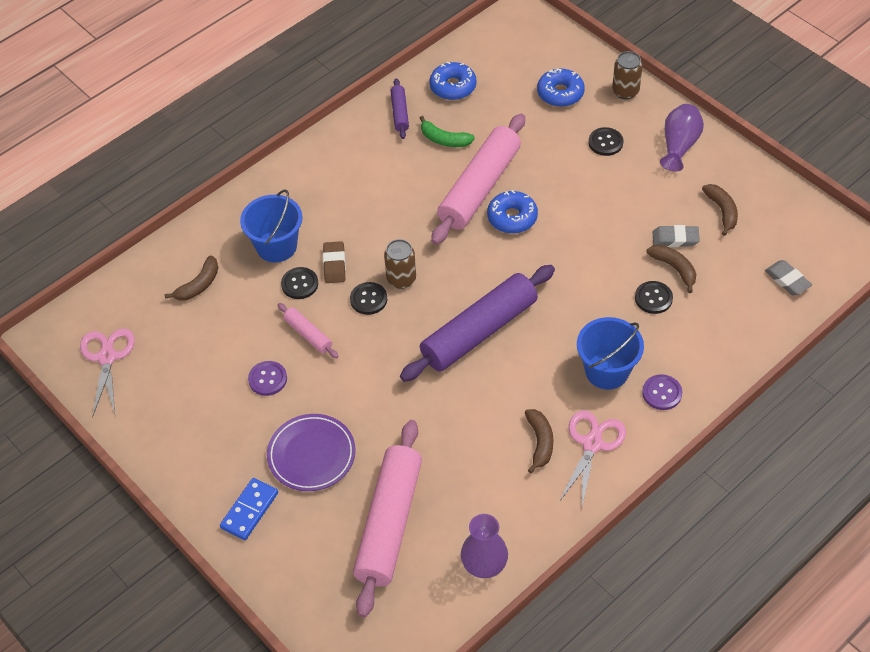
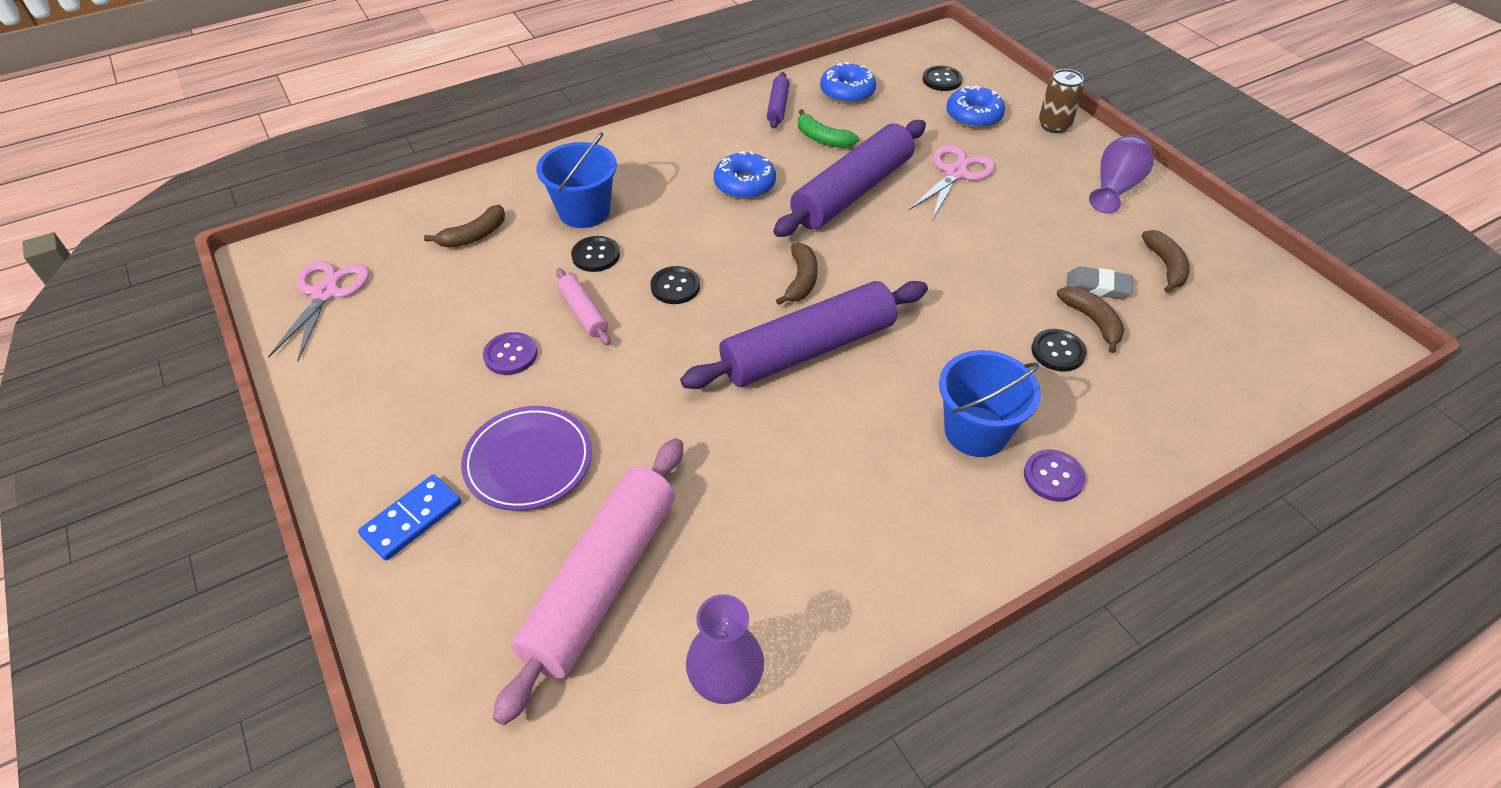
camera: 10 degrees right, 5 degrees down
(334, 265) = (646, 242): brown eraser -> none
(401, 279) = (724, 271): brown can -> none
(479, 187) = (852, 192): pink rolling pin -> purple rolling pin
(512, 217) = (885, 229): blue donut -> blue donut (744, 184)
(540, 442) = (858, 510): brown banana -> brown banana (801, 280)
(592, 444) = (935, 528): pink scissors -> pink scissors (955, 173)
(605, 142) = (1020, 171): black button -> black button (941, 80)
(787, 280) = (1254, 362): grey eraser -> none

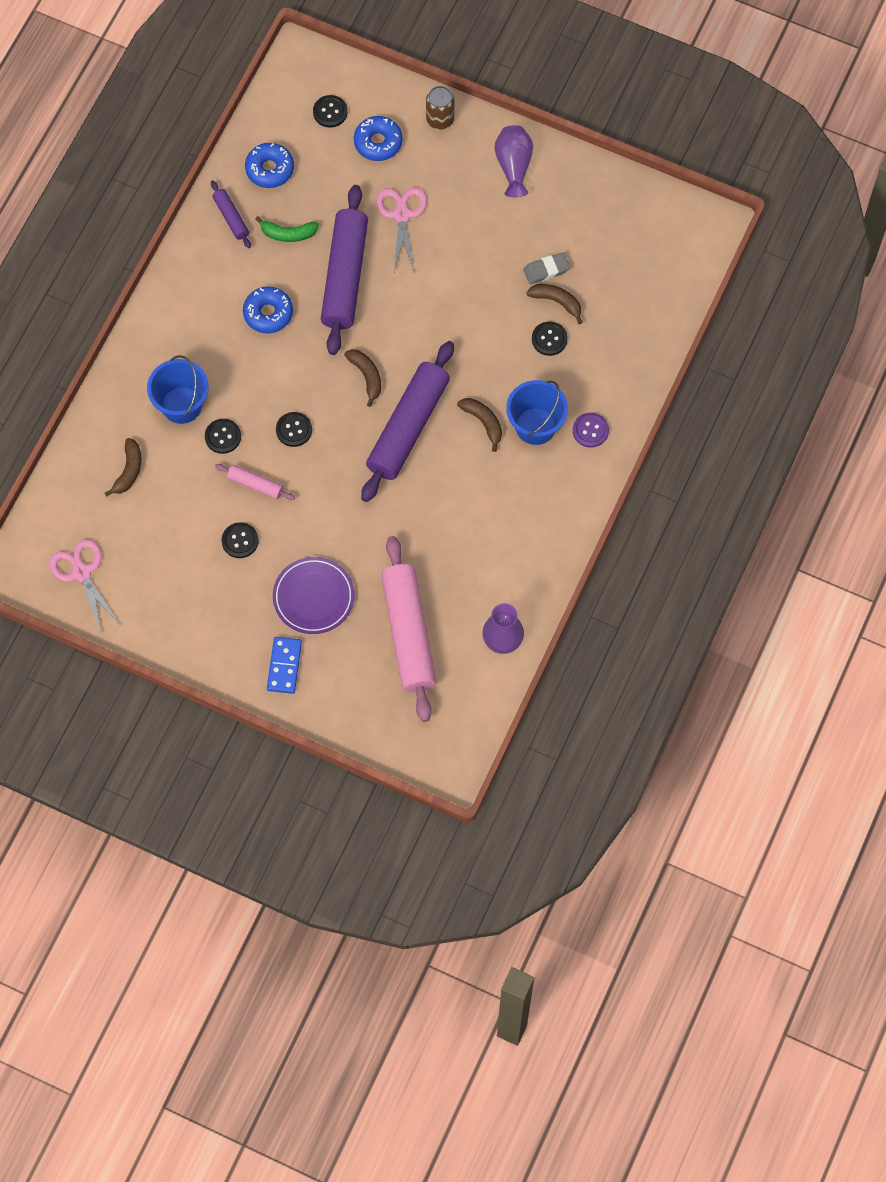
camera: 35 degrees left, 20 degrees up
(510, 355) = (240, 541): purple button -> black button
(1165, 266) = (578, 226): brown banana -> brown banana (483, 422)

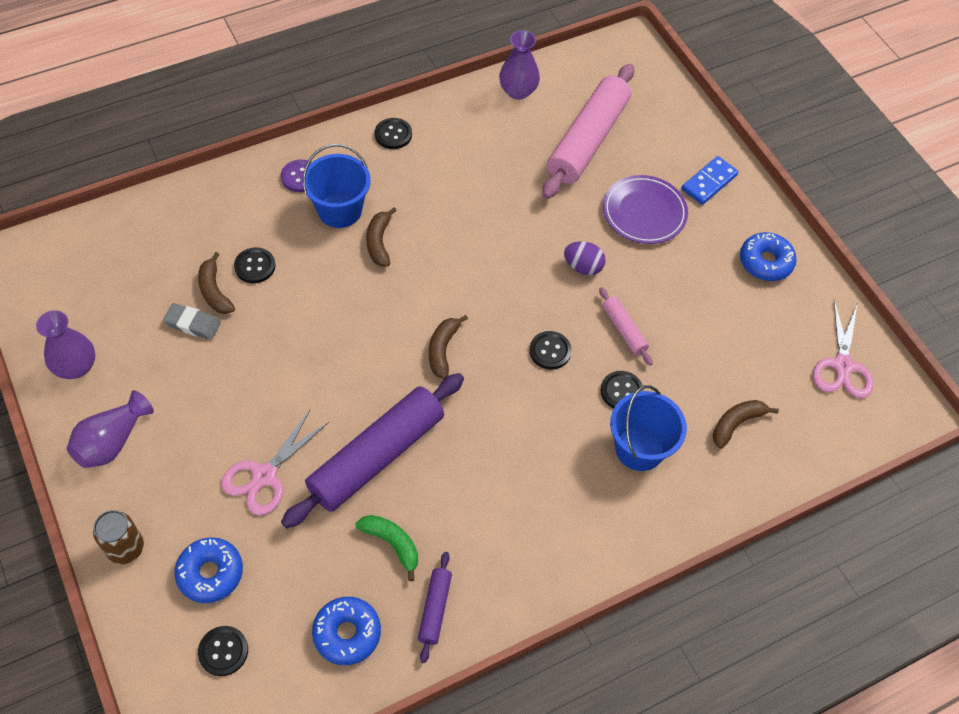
camera: 145 degrees left, 10 degrees down
(240, 541) = (674, 295): black button -> black button (393, 134)
(268, 313) = (483, 475): blue donut -> blue donut (765, 262)
(323, 514) = (583, 267): none -> purple egg
(408, 427) = (446, 282): purple rolling pin -> none
(587, 190) = (76, 367): none -> purple vase

